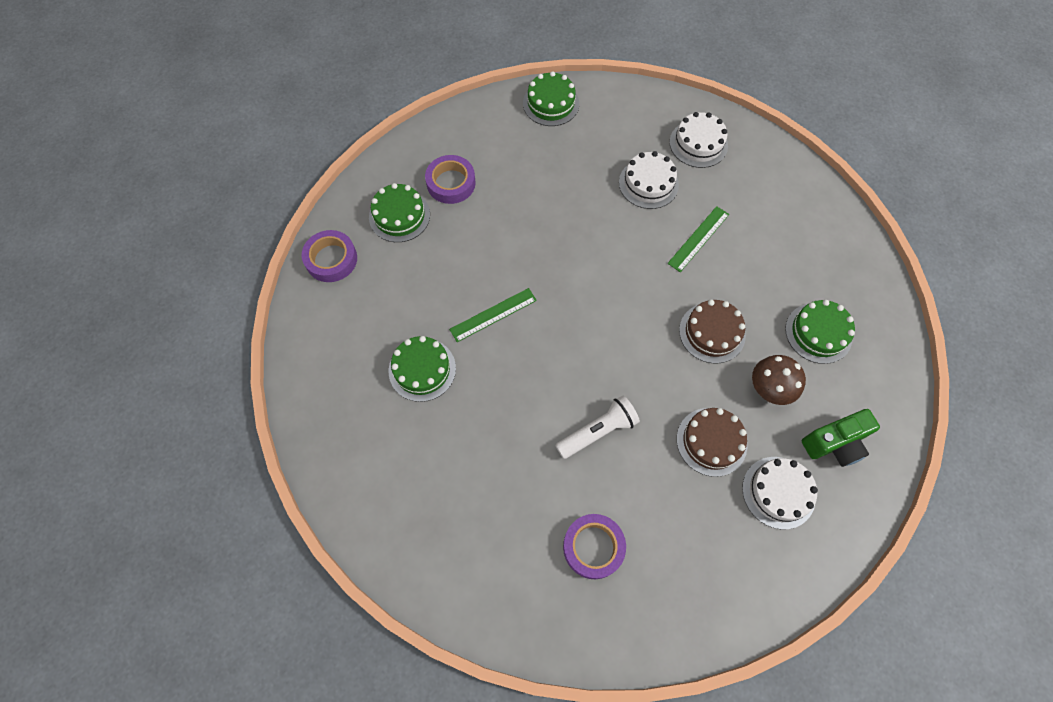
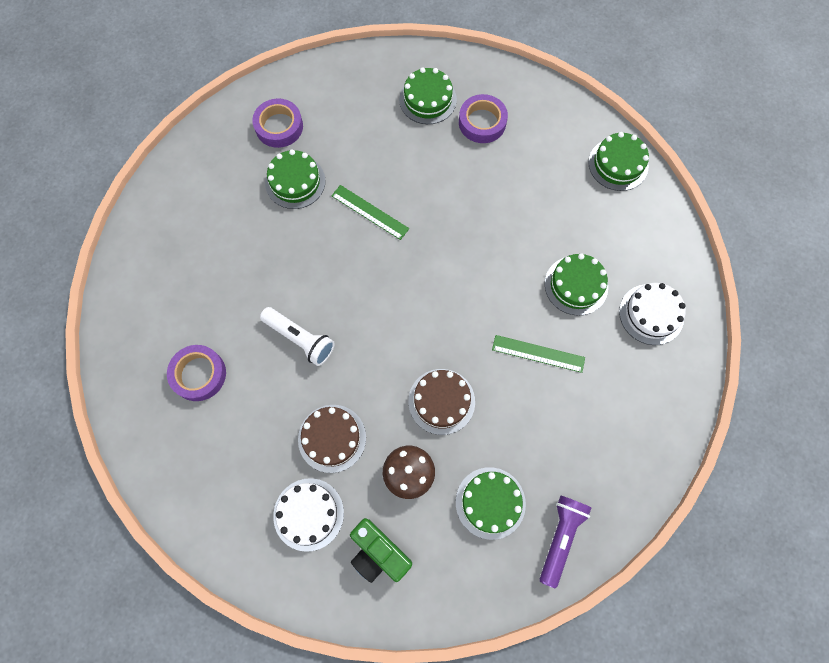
camera: 65 degrees right, 5 degrees up
(331, 259) = (361, 71): purple tape -> purple tape (279, 126)
(648, 183) = (576, 285): white cake -> green cake
(865, 293) = (560, 537): none -> purple flashlight

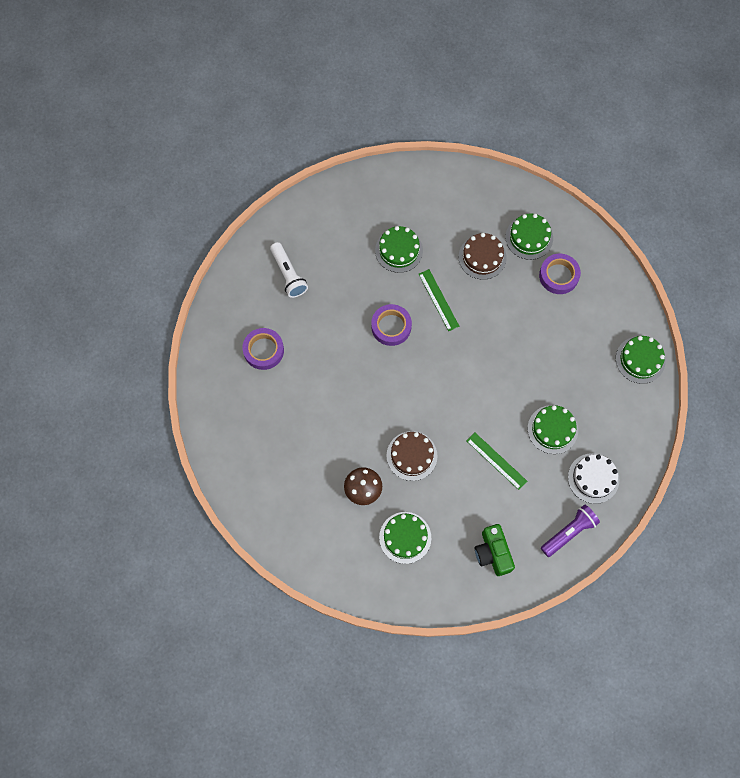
camera: 30 degrees right, 0 degrees up
(279, 126) = (410, 203): purple tape -> purple tape (391, 327)
(300, 339) = (341, 363): white flashlight -> white flashlight (288, 274)
(308, 514) = (285, 478): white cake -> none
(332, 438) = (326, 439): brown cake -> brown cake (482, 257)
(378, 553) = (316, 527): green camera -> green camera (492, 553)
(560, 537) = (437, 584): purple flashlight -> purple flashlight (569, 532)

